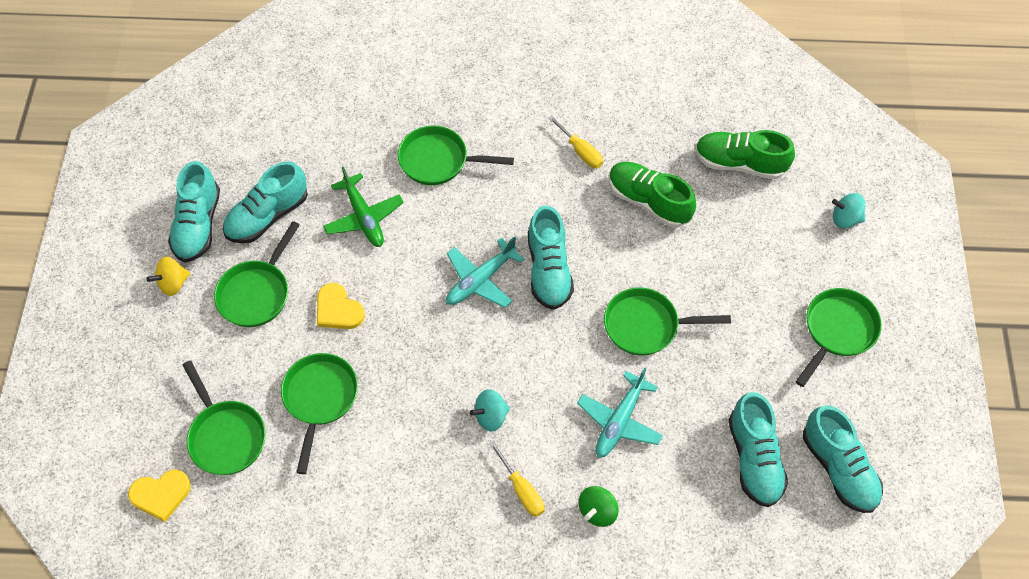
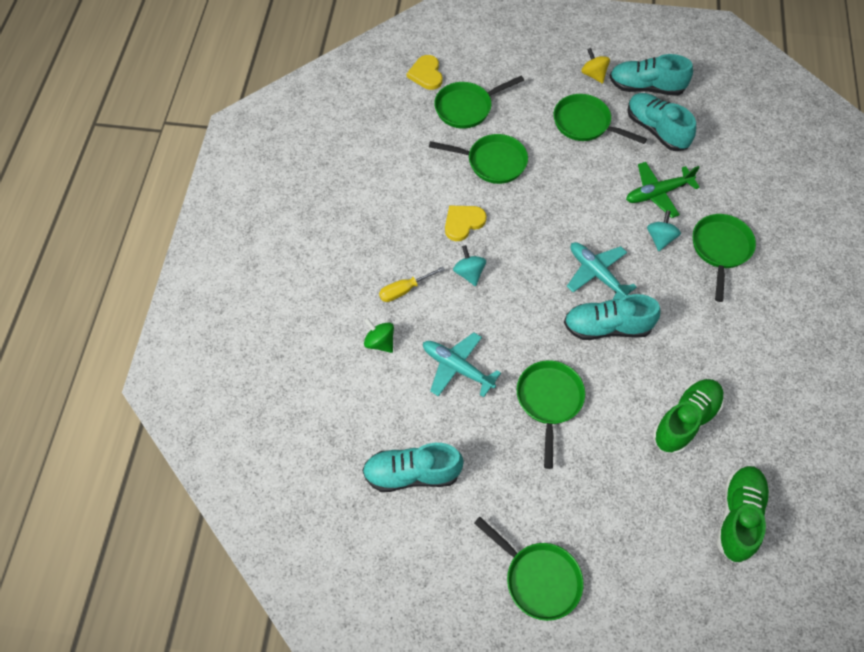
camera: 95 degrees right, 0 degrees up
(338, 310) = (569, 174): yellow heart -> yellow heart (463, 223)
(580, 151) = (741, 366): yellow screwdriver -> none
(838, 468) = (395, 548): turquoise shoe -> none
(845, 219) = (673, 617): turquoise spinning top -> turquoise spinning top (660, 238)

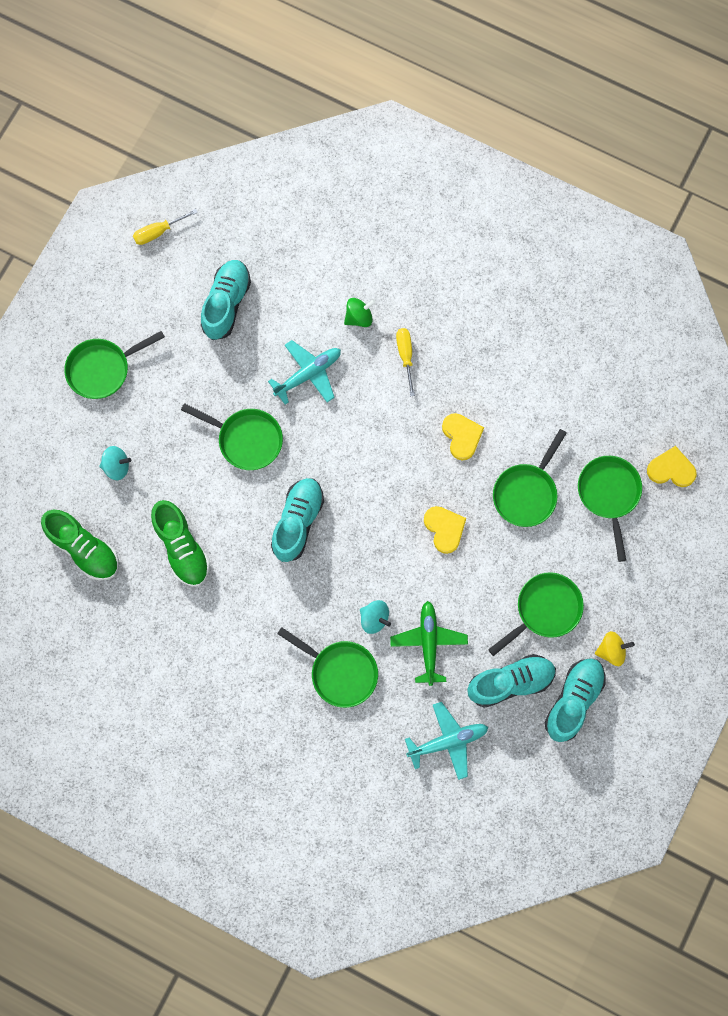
camera: 110 degrees right, 15 degrees up
(352, 581) = (158, 232): none -> yellow screwdriver
(469, 273) = (402, 420): turquoise spinning top -> turquoise spinning top (117, 466)
(553, 211) = (444, 529): none -> yellow heart
(596, 274) = (357, 538): turquoise plane -> turquoise plane (448, 741)

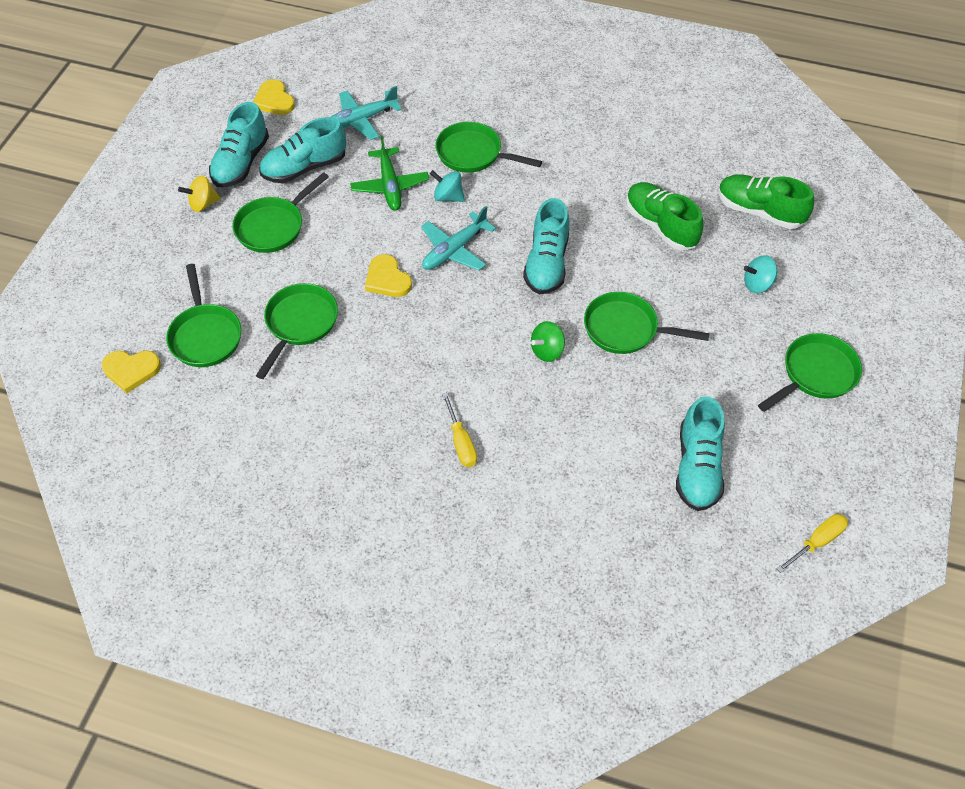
camera: 170 degrees right, 20 degrees down
(308, 374) = (574, 405): turquoise plane -> turquoise plane (454, 250)
(359, 317) = (528, 478): green spinning top -> green spinning top (547, 351)
(462, 436) = (380, 368): yellow heart -> yellow heart (274, 100)

